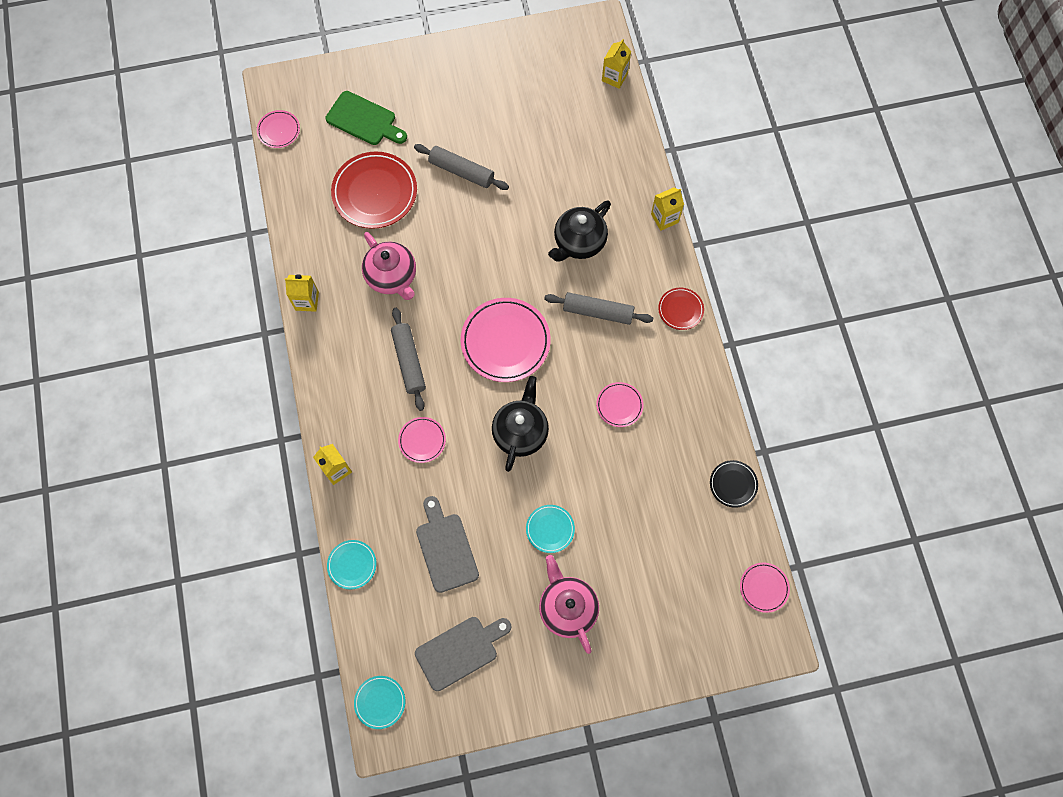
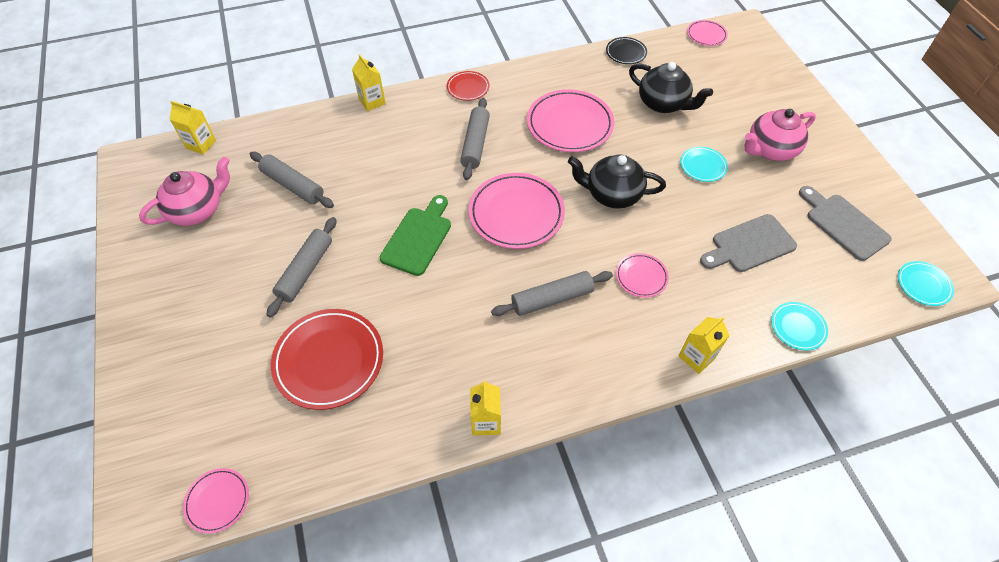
camera: 95 degrees left, 15 degrees down
(364, 120) = (217, 387): green cutting board -> green cutting board (418, 238)
(392, 277) = (446, 328): pink teapot -> pink teapot (197, 210)
(557, 155) = (293, 185): none -> grey rolling pin
(579, 242) = (398, 162): black teapot -> black teapot (663, 103)
(619, 405) = (569, 124): pink plate -> pink plate, size x1.95

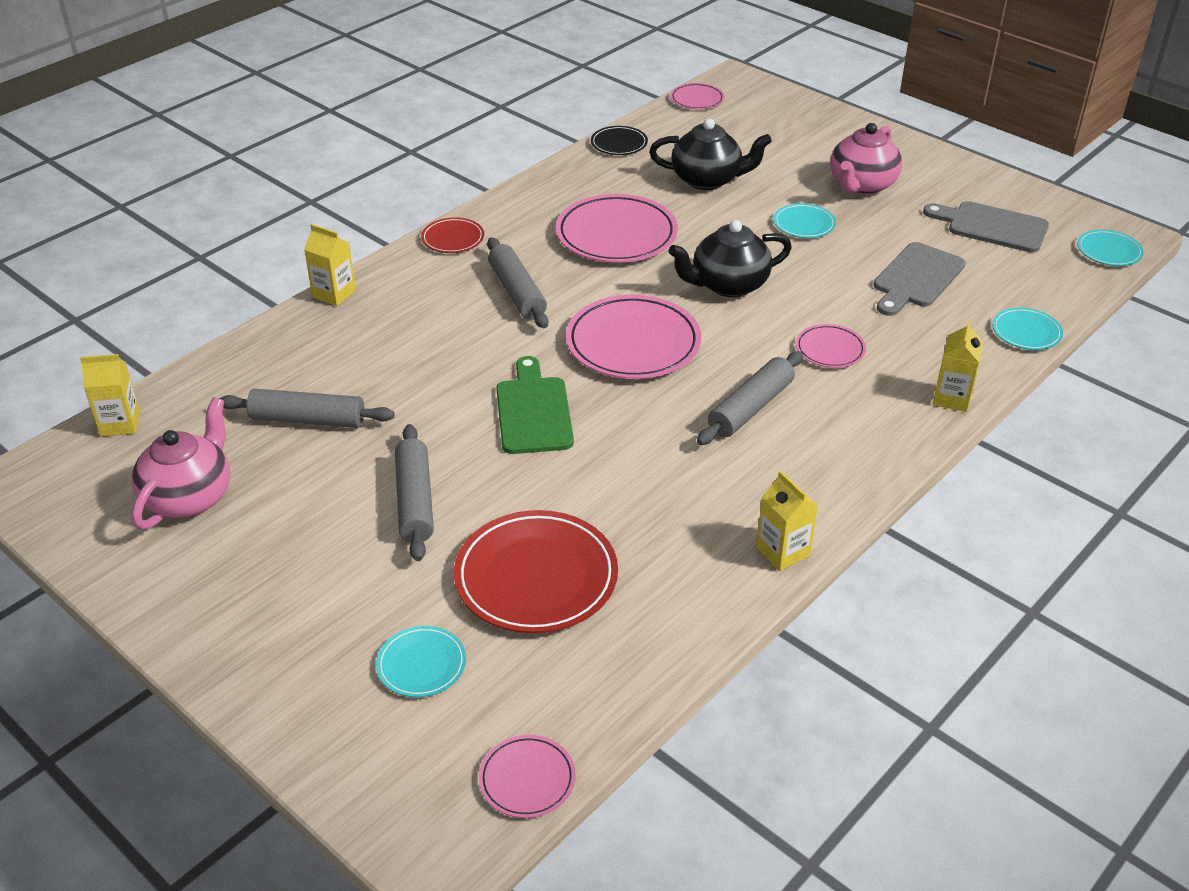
camera: 30 degrees left, 15 degrees down
(224, 388) = (421, 665): none -> turquoise plate

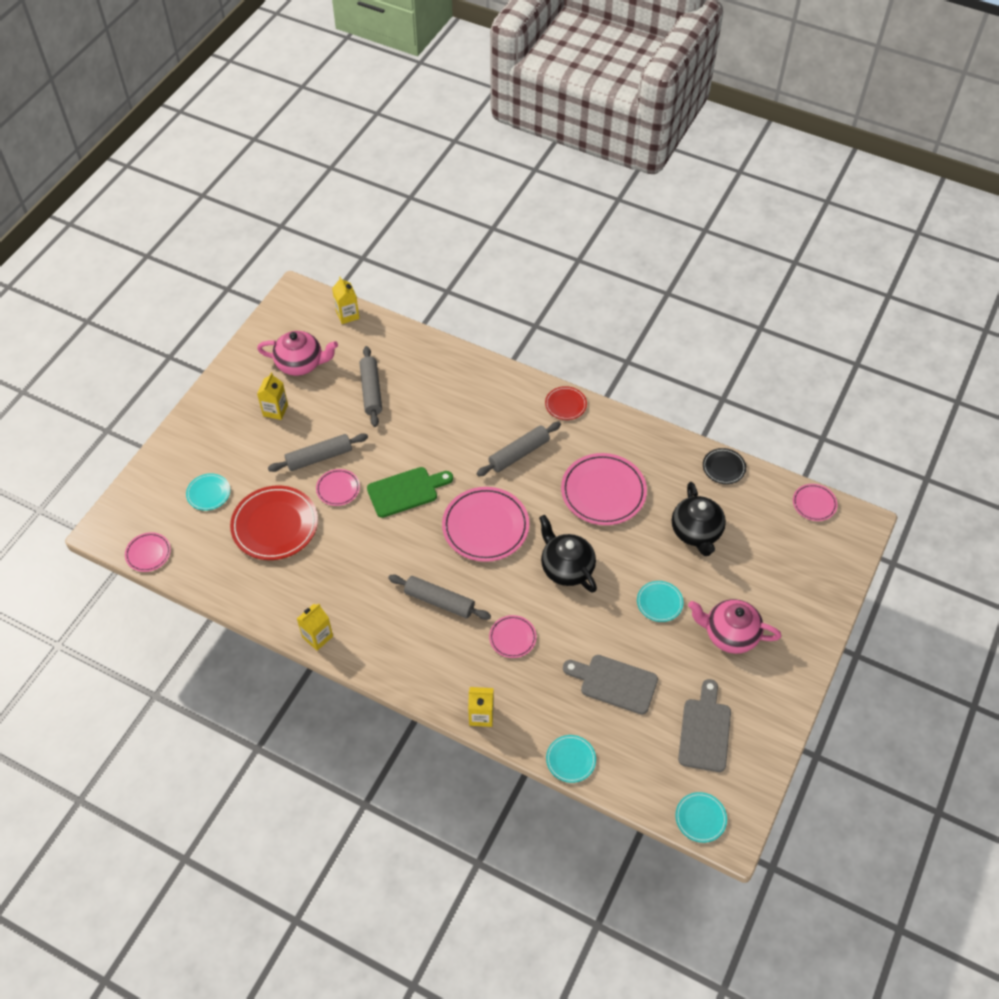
camera: 75 degrees right, 15 degrees up
(334, 294) = (487, 364): yellow carton -> yellow carton (275, 410)
(493, 487) = (338, 489): none -> pink plate

